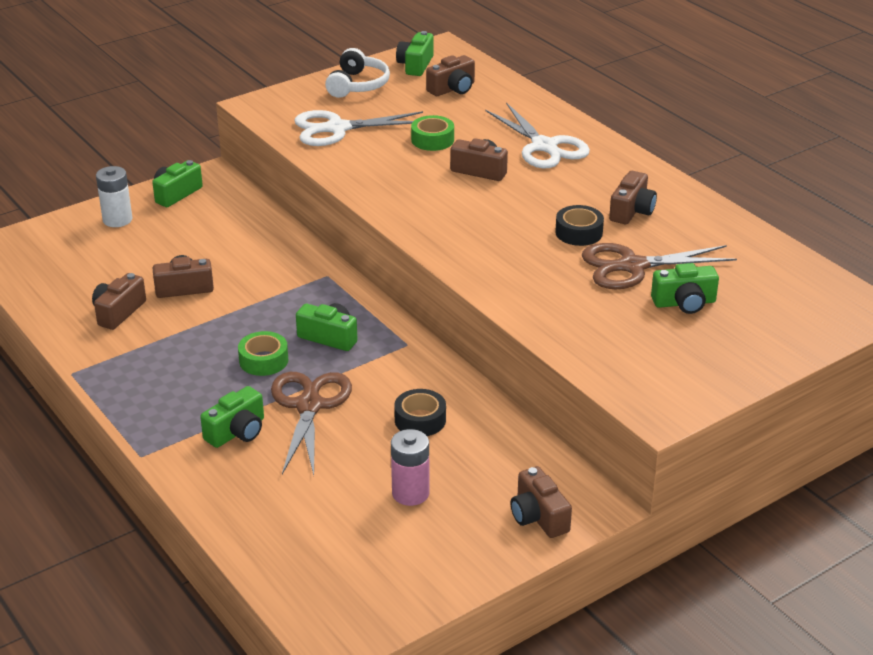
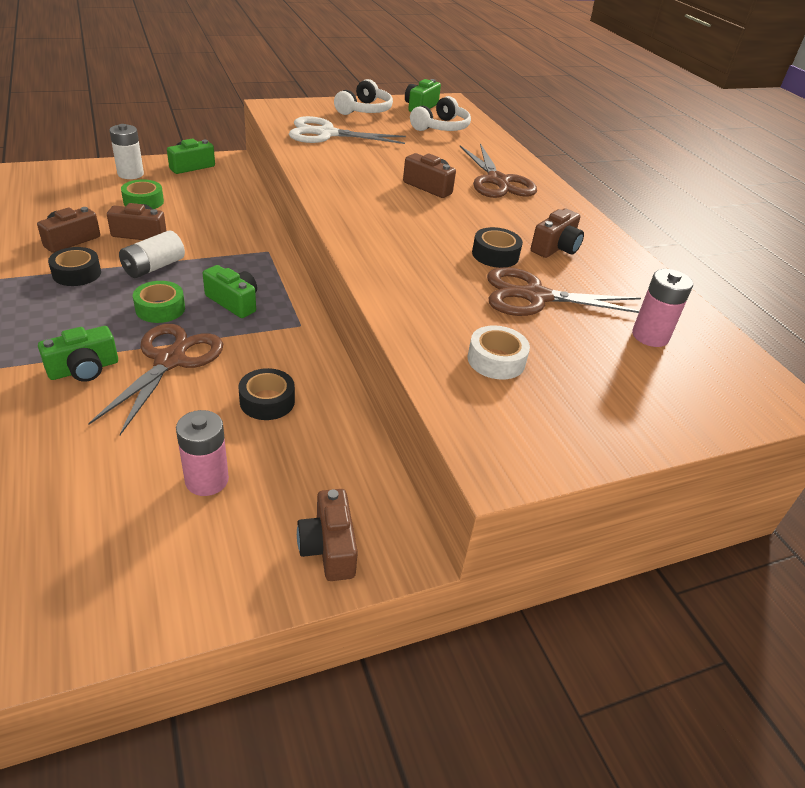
camera: 10 degrees right, 5 degrees up
(155, 345) = (77, 273): none -> black tape
(225, 320) = (154, 267): none -> white battery
(432, 140) = (402, 157): green tape -> green tape (143, 201)
(452, 89) = (441, 127): brown camera -> white headphones
(544, 146) = (497, 181): white scissors -> brown scissors
(623, 333) = (496, 360): none -> white tape
(684, 303) = (576, 344): green camera -> none
(744, 280) = (650, 336): none -> pink battery

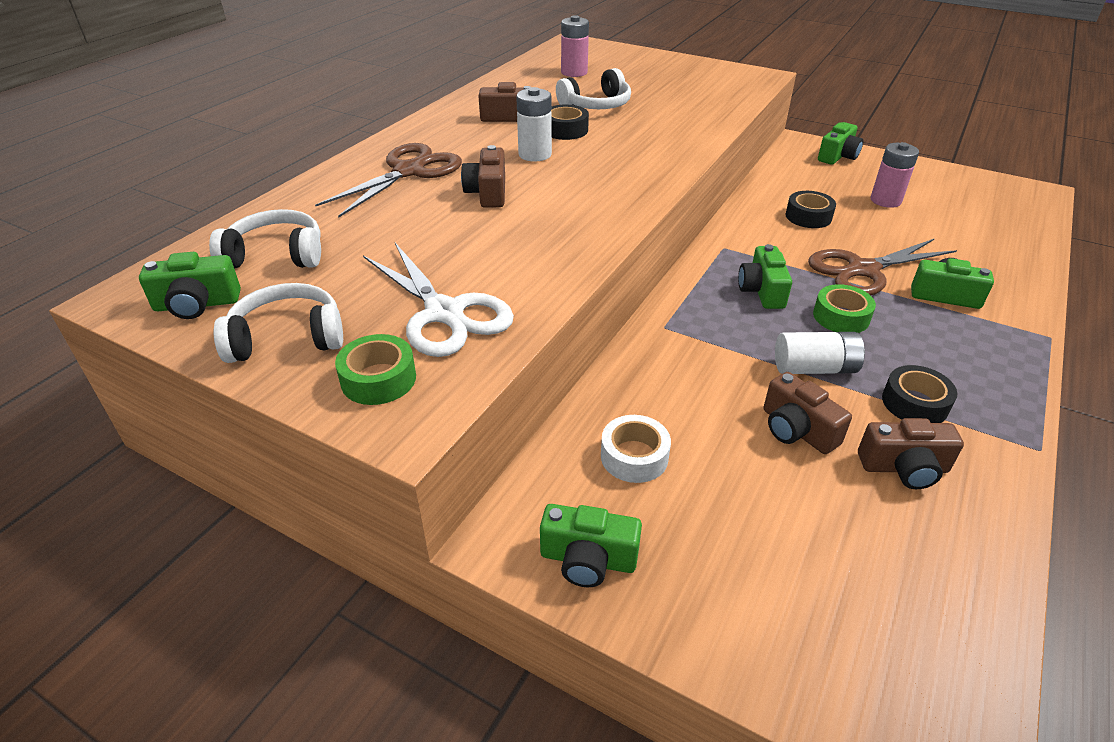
camera: 125 degrees left, 0 degrees up
(130, 174) = (716, 601): white battery -> white battery (535, 154)
(143, 201) = (747, 500): green tape -> green tape (378, 379)
(329, 547) = (838, 156): brown camera -> green camera
(496, 360) = (689, 96): white tape -> white tape (634, 456)
(535, 297) = (596, 105): brown scissors -> white headphones

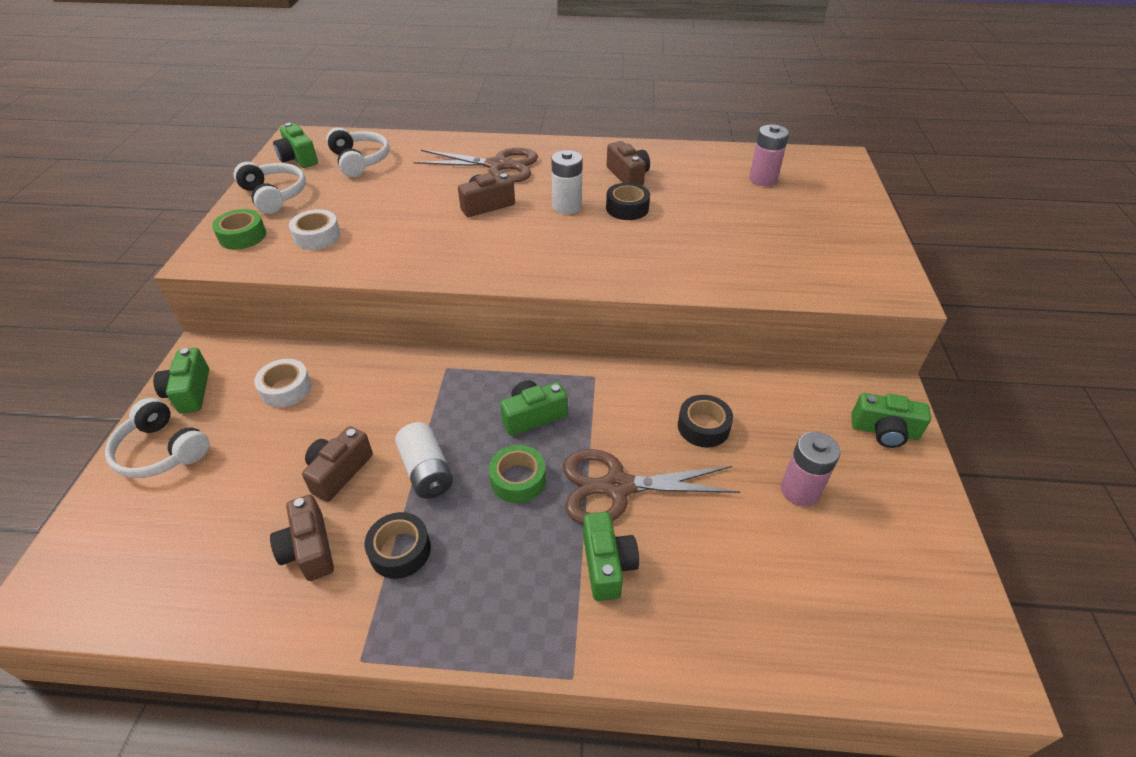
camera: 65 degrees right, 5 degrees up
(444, 313) = (317, 236): white scissors -> white tape
(596, 105) = (697, 209): white headphones -> white headphones (162, 450)
(863, 270) = (617, 487): brown scissors -> brown scissors turned 45 degrees counterclockwise

